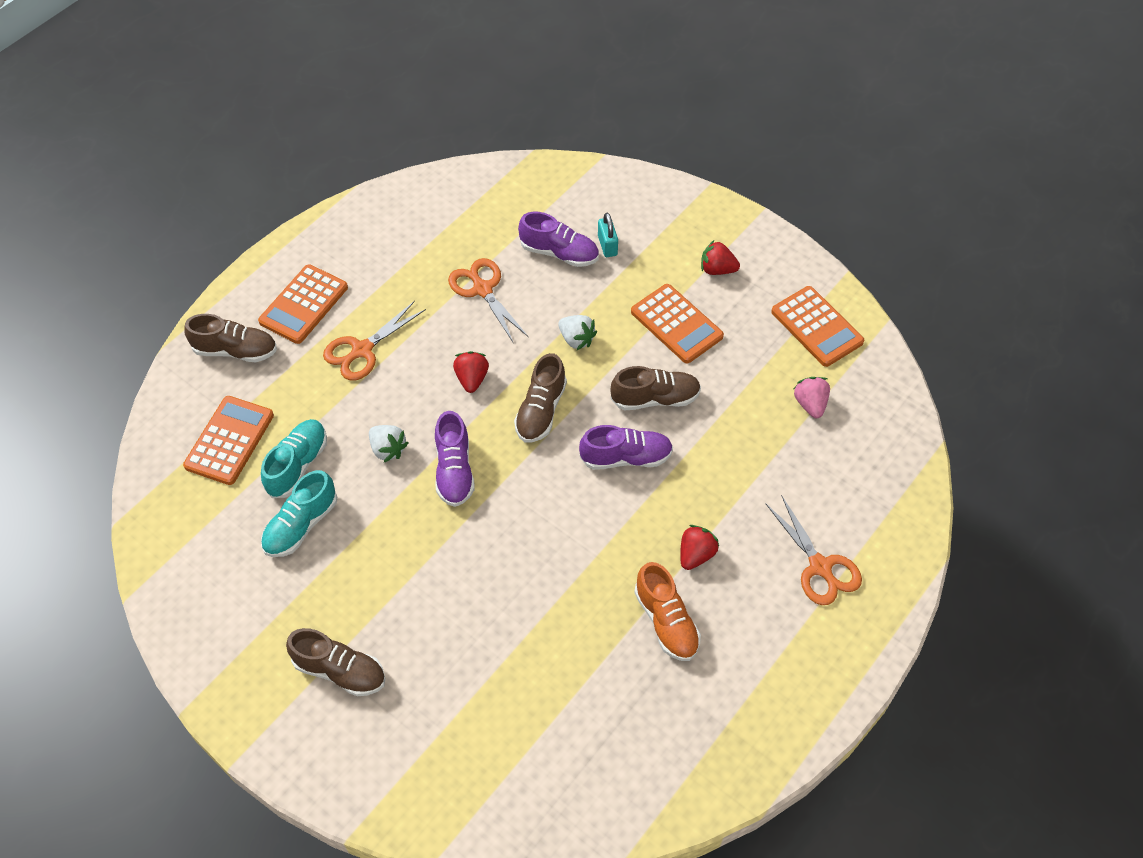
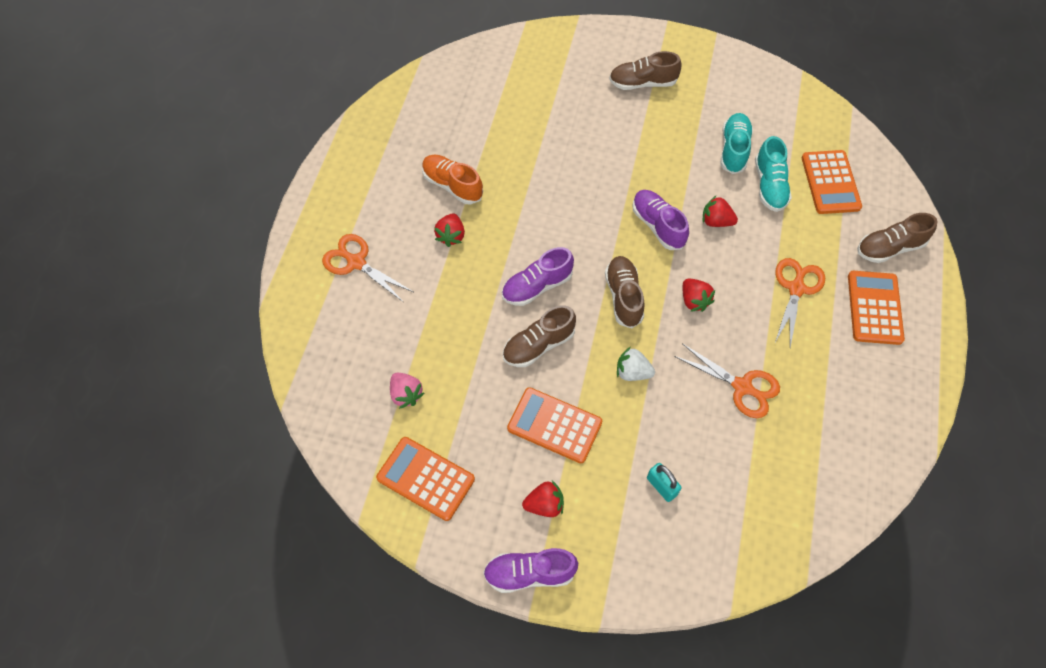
camera: 155 degrees right, 5 degrees up
(388, 449) = (716, 221): white strawberry -> red strawberry
(559, 253) = (700, 457): purple shoe -> purple shoe (529, 573)

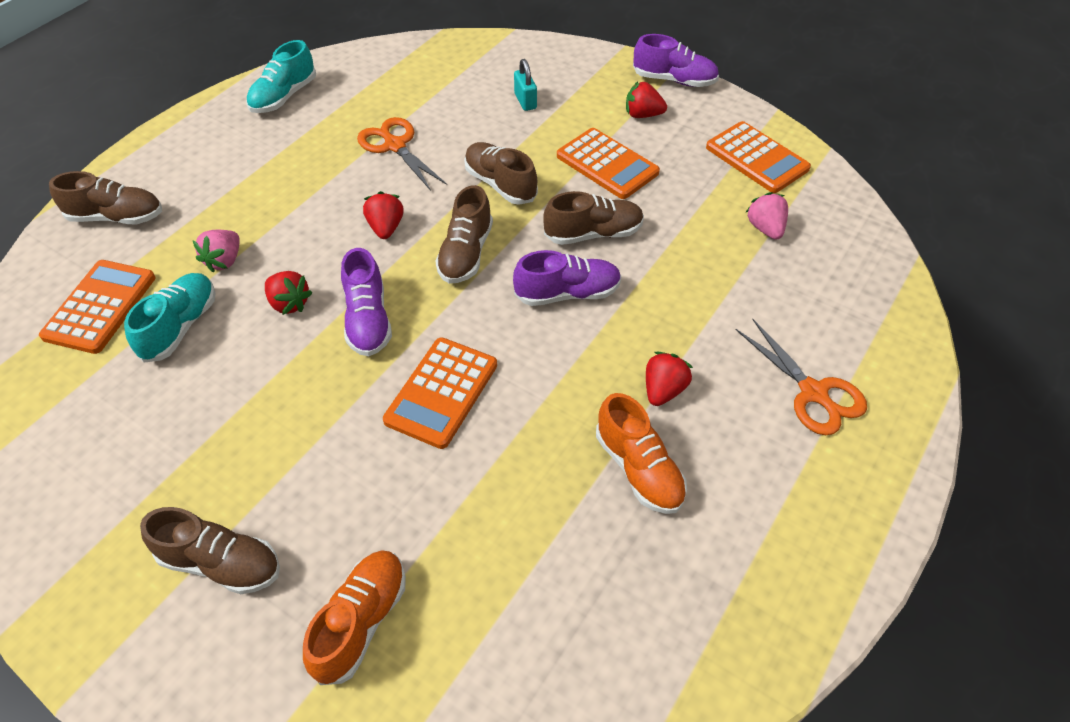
camera: 160 degrees left, 10 degrees down
(561, 81) = (361, 622): none -> orange shoe
(632, 372) = (500, 184): white strawberry -> brown shoe
(734, 150) = (180, 392): turquoise shoe -> turquoise shoe (284, 97)
(784, 238) = (224, 261): none -> pink strawberry
(796, 289) = (261, 208): orange scissors -> none
(874, 308) = (197, 170): orange calculator -> orange calculator (441, 392)

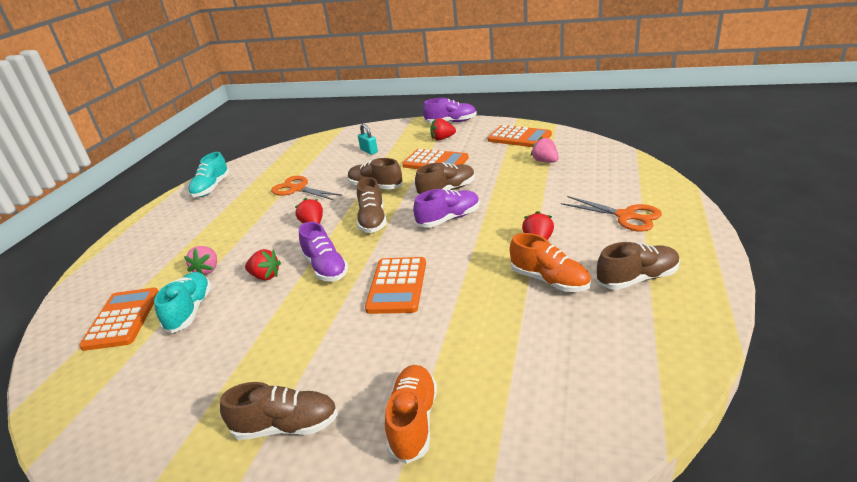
camera: 15 degrees left, 20 degrees down
(117, 217) = (116, 272): brown shoe -> brown shoe (637, 279)

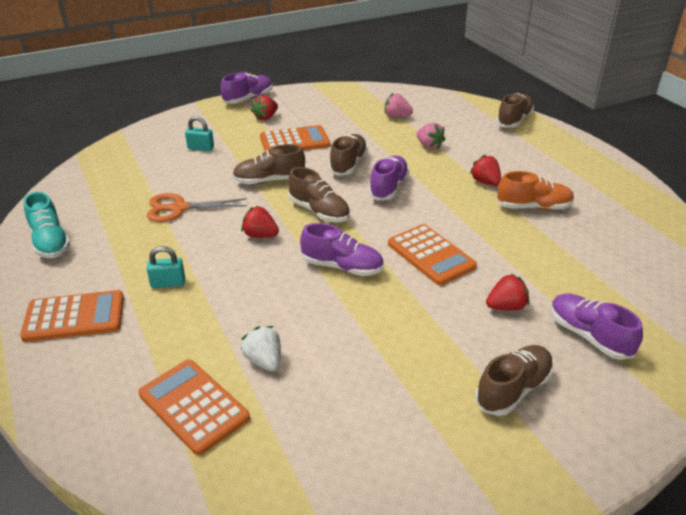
camera: 45 degrees left, 5 degrees up
(190, 311) = (264, 361): turquoise shoe -> white strawberry
(207, 270) = (212, 320): pink strawberry -> pink strawberry (429, 146)
(222, 236) = (168, 283): none -> turquoise padlock
(265, 276) = (292, 298): red strawberry -> red strawberry (506, 307)
(413, 421) = (589, 336): orange shoe -> purple shoe
(519, 137) = (342, 100): orange calculator -> orange calculator (74, 317)
(625, 216) = (517, 144): orange scissors -> none
(637, 279) = (583, 185): brown shoe -> brown shoe (514, 120)

